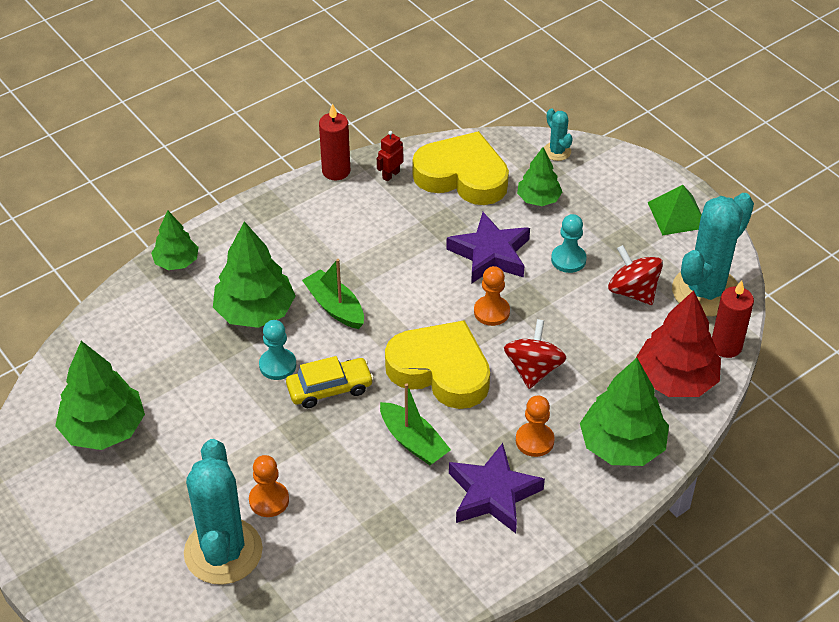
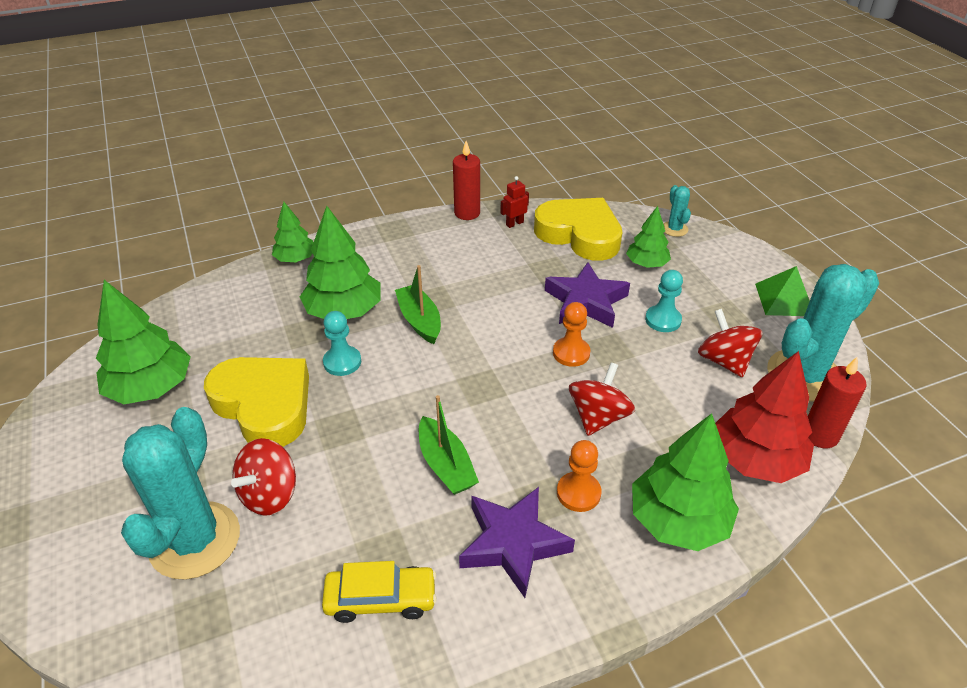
camera: 15 degrees right, 5 degrees down
(269, 500) = (270, 494): orange pawn -> red spinning top
(329, 388) = (382, 394): yellow car -> yellow car (381, 599)
(440, 370) = (500, 398): yellow heart -> yellow heart (264, 405)

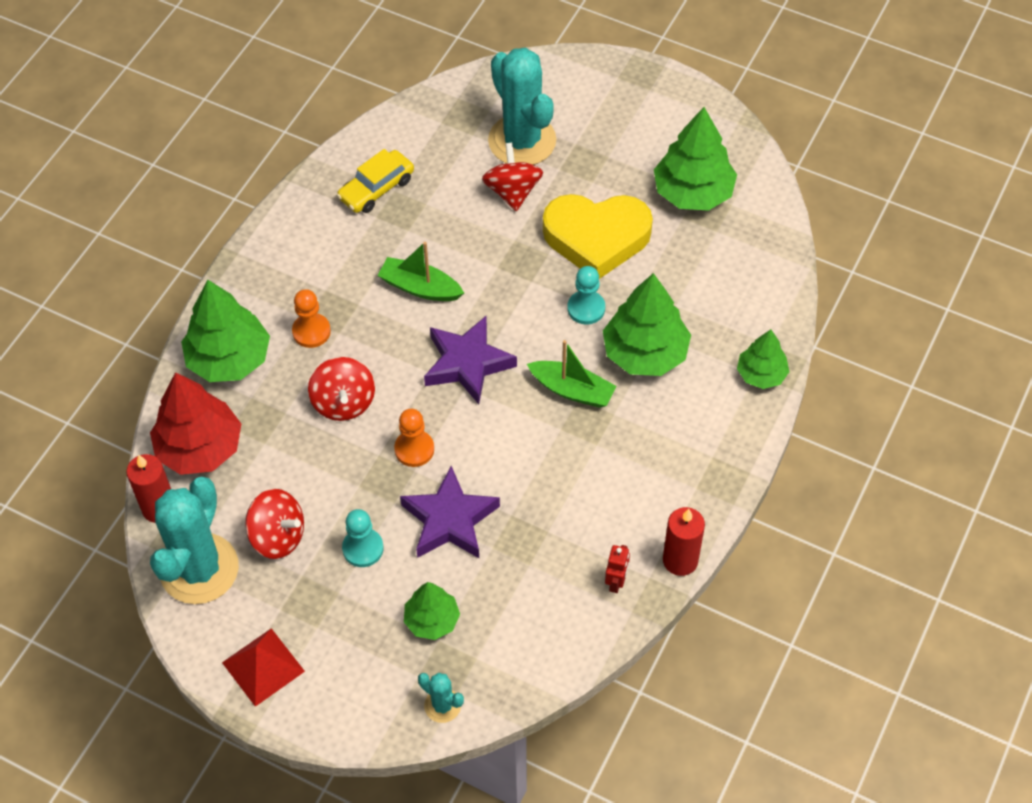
camera: 140 degrees right, 15 degrees up
(513, 543) = (326, 270): purple star -> purple star (467, 363)
(579, 234) = (535, 616): yellow heart -> none
(784, 299) = (263, 667): green pyramid -> red pyramid

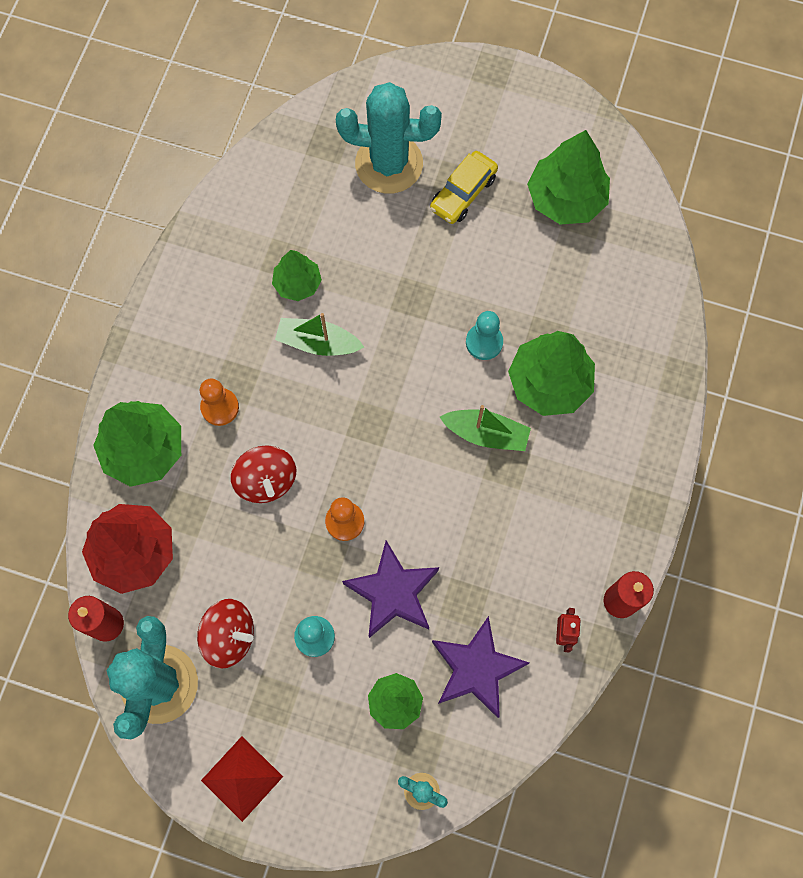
camera: 10 degrees left, 15 degrees up
(376, 188) = (254, 238): yellow car -> yellow car (463, 193)
(467, 363) = (379, 420): purple star -> purple star (476, 669)
(512, 191) = (389, 222): red spinning top -> none
(522, 141) = (389, 164): turquoise cactus -> turquoise cactus turned 45 degrees counterclockwise
(596, 238) = (481, 262): yellow heart -> none
(761, 374) = (664, 389): green tree -> green tree (297, 283)

